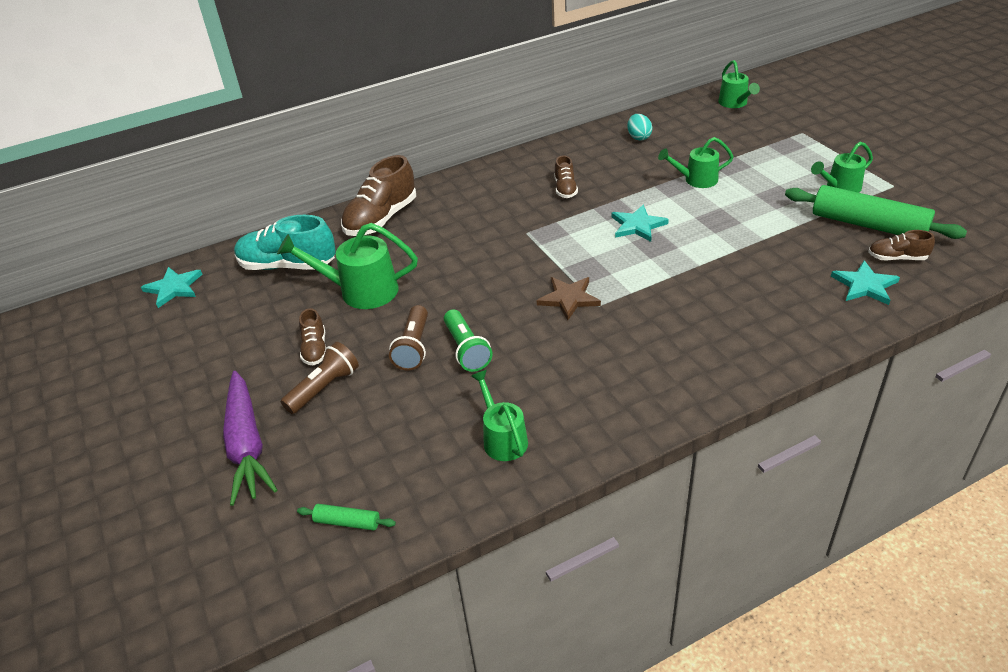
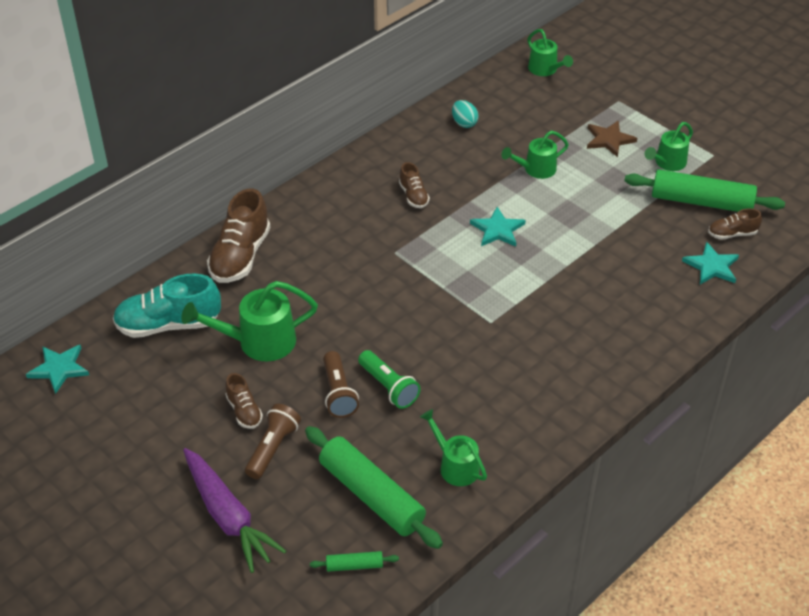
camera: 20 degrees left, 5 degrees up
(400, 452) = (371, 495): none -> green rolling pin
(568, 298) = (461, 319): brown star -> brown star (609, 140)

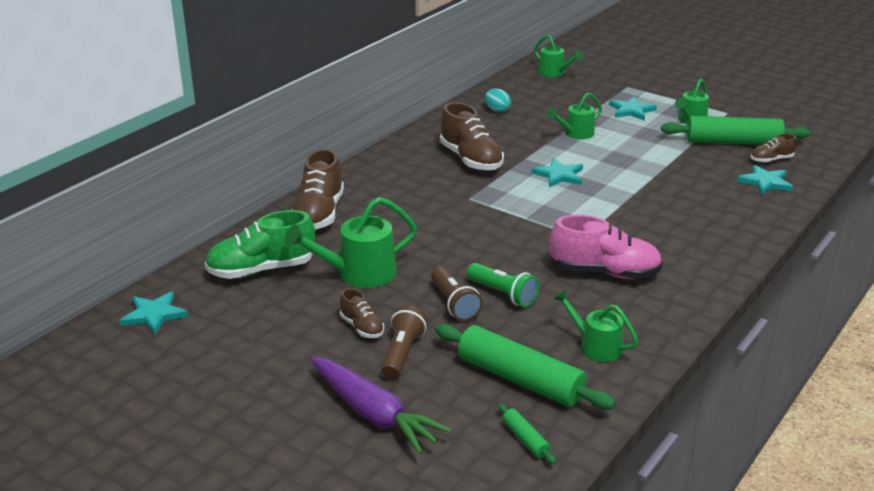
camera: 10 degrees left, 15 degrees down
(168, 325) = (261, 270): turquoise shoe -> green shoe
(354, 565) = (525, 439): green rolling pin -> green rolling pin turned 75 degrees clockwise
(413, 196) = (471, 160): brown shoe -> brown shoe, size x1.90
(497, 372) = (605, 272): none -> pink shoe
(609, 140) = (631, 110): brown star -> turquoise star

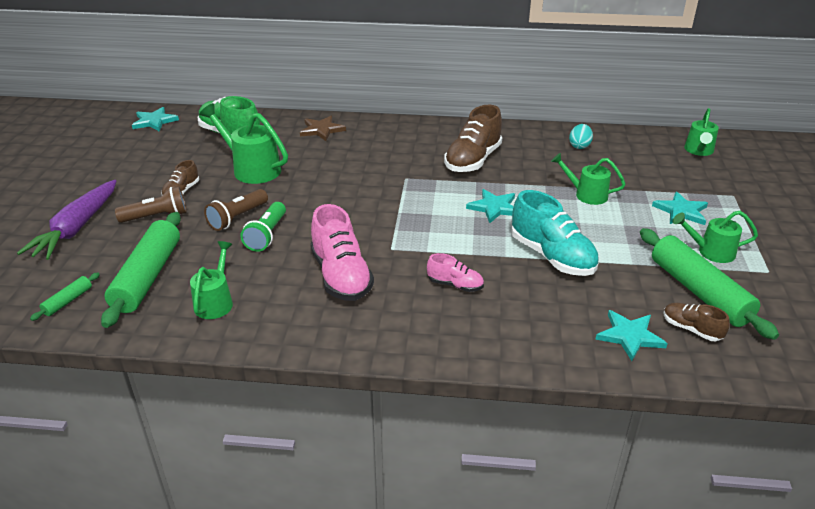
camera: 60 degrees right, 5 degrees up
(319, 214) = (322, 130): brown shoe -> brown star
(650, 176) = (552, 256): none -> turquoise shoe
(658, 225) = (455, 285): none -> pink shoe

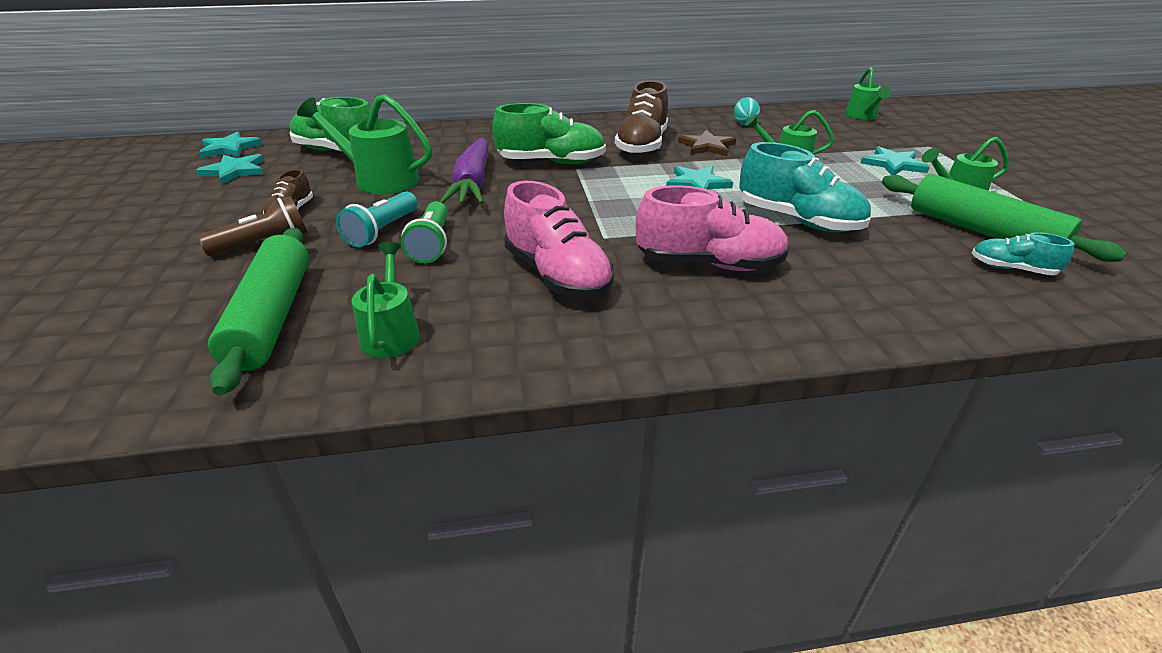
camera: 15 degrees left, 0 degrees up
(68, 301) = (143, 370): green rolling pin -> none
(76, 228) = (140, 272): purple carrot -> purple carrot (472, 183)
(237, 218) = (382, 231): brown flashlight -> turquoise flashlight
(322, 130) = (450, 136): brown star -> brown star (707, 146)
(389, 169) = (551, 162): none -> green shoe
(455, 285) = (709, 264): pink shoe -> pink shoe, size x1.90
(629, 336) = (954, 287): turquoise star -> turquoise star (234, 171)
(691, 329) = (1011, 269): brown shoe -> turquoise shoe

